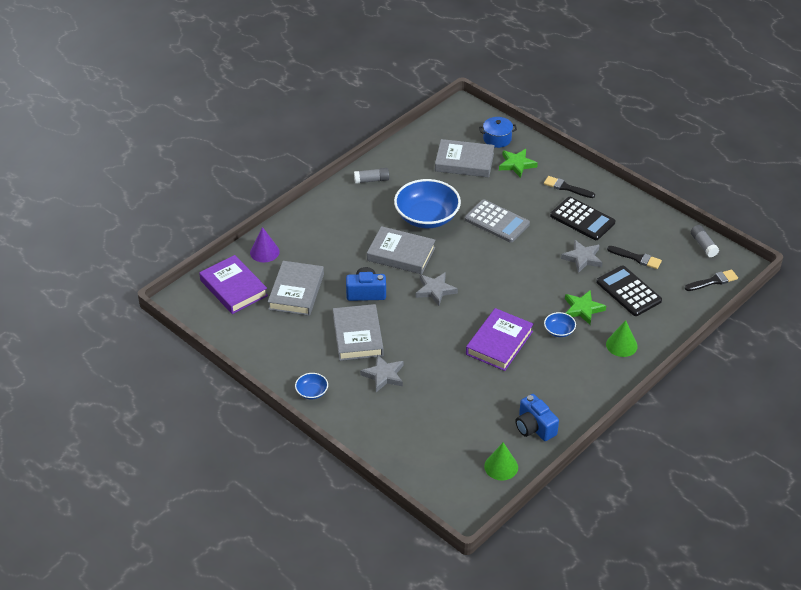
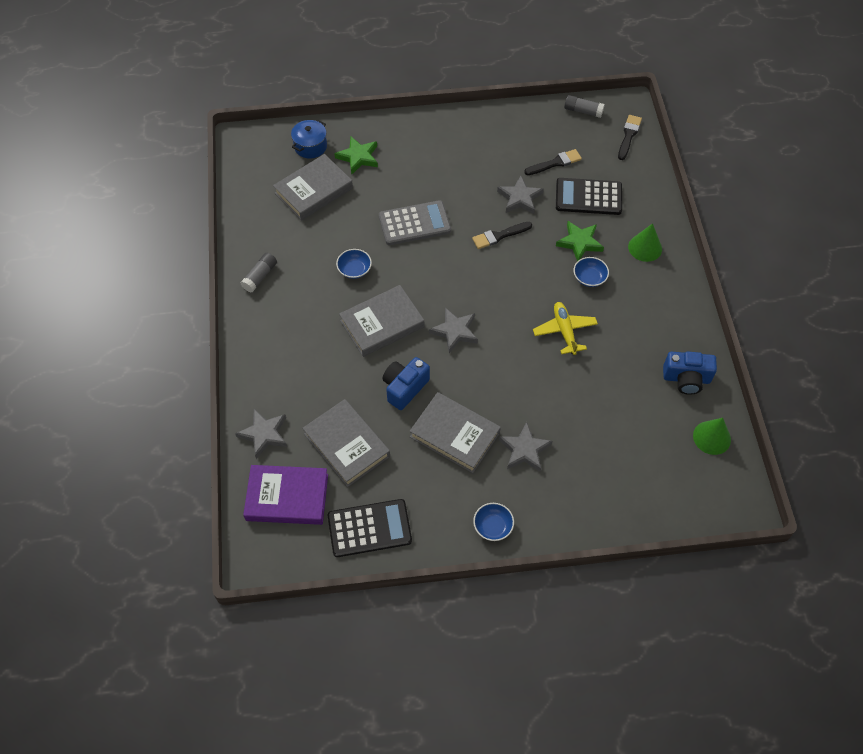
camera: 50 degrees left, 15 degrees up
(264, 252) = (264, 434): purple cone -> grey star
(427, 217) = (354, 269): blue bowl -> blue bowl, size x0.45
(499, 343) = (564, 331): purple book -> yellow plane
(566, 187) = (424, 145): black brush -> black brush (499, 236)
(582, 219) = (473, 164): black calculator -> black calculator (369, 528)

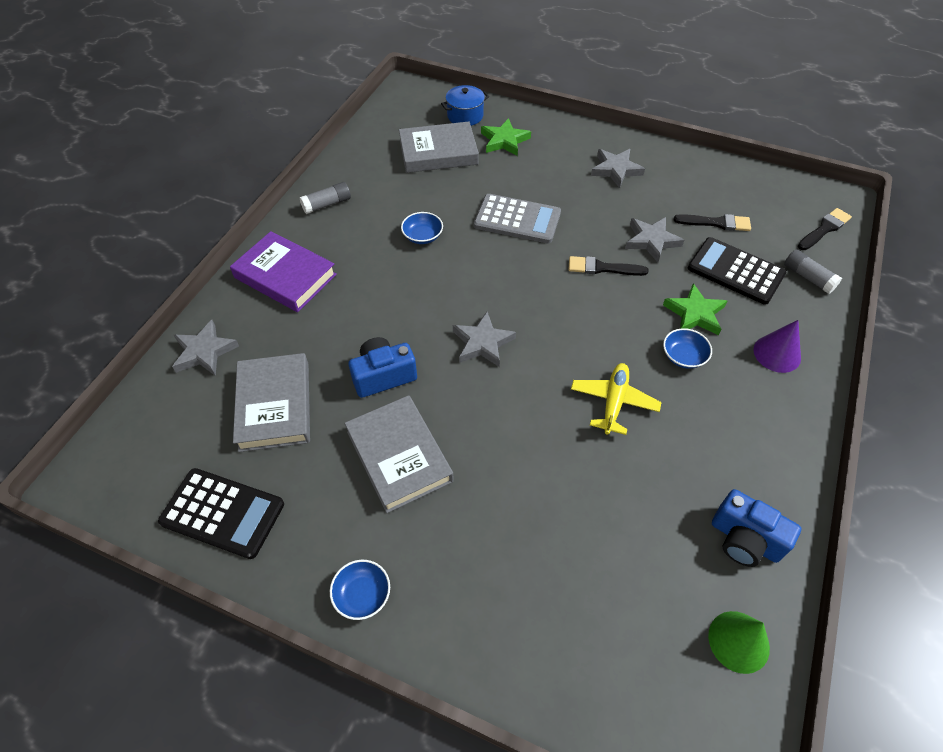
camera: 30 degrees right, 5 degrees down
(287, 497) = (170, 429): purple book -> purple book (285, 276)
(382, 324) = (410, 300): grey book -> none
(524, 450) = (469, 518): grey star -> grey star (616, 170)
(583, 111) = (781, 186): grey glue stick -> grey glue stick (808, 277)
(645, 247) = (777, 353): green cone -> purple cone

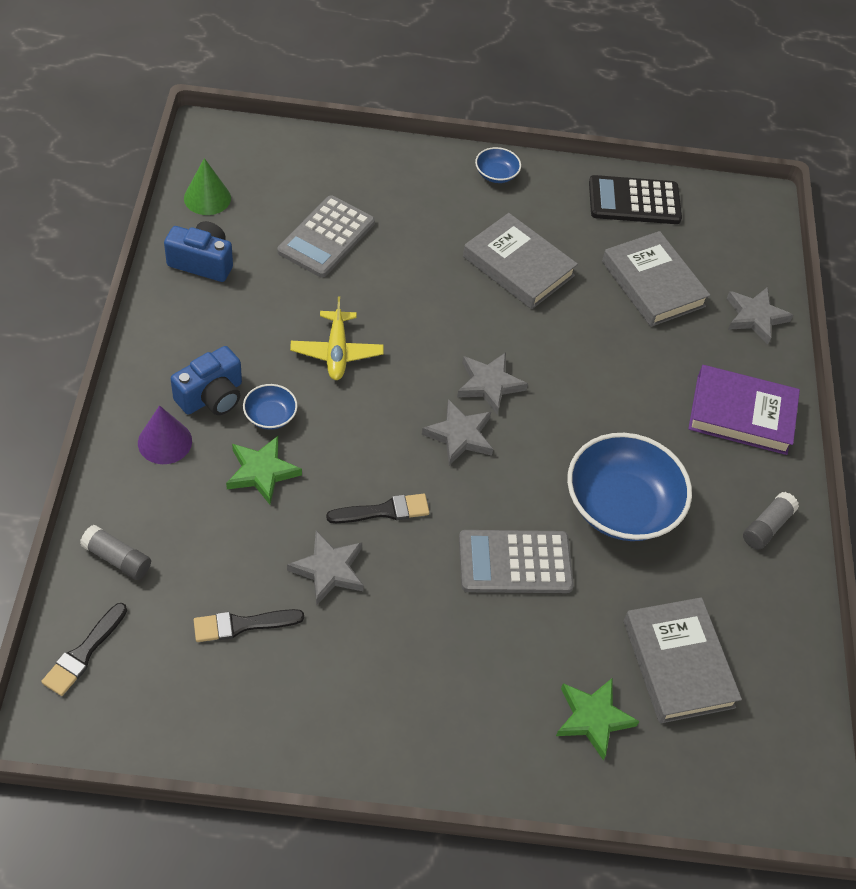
camera: 155 degrees right, 0 degrees up
(383, 376) = (571, 330): blue camera -> blue camera (211, 396)
(422, 236) = (621, 506): blue bowl -> blue bowl, size x2.24
(438, 152) = (678, 663): grey book -> grey book turned 75 degrees counterclockwise
(465, 116) = (680, 763): blue pot -> none
(598, 543) = (326, 237): none -> grey calculator
(616, 170) = (404, 697): grey star -> grey star (459, 435)
(735, 271) = (213, 546): black calculator -> none

